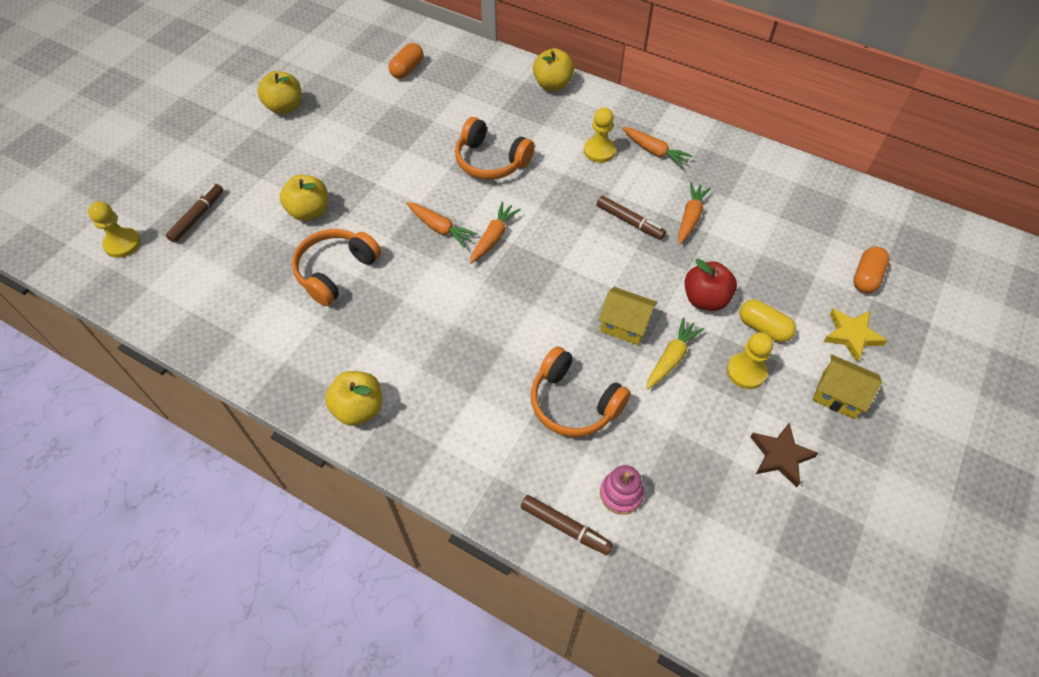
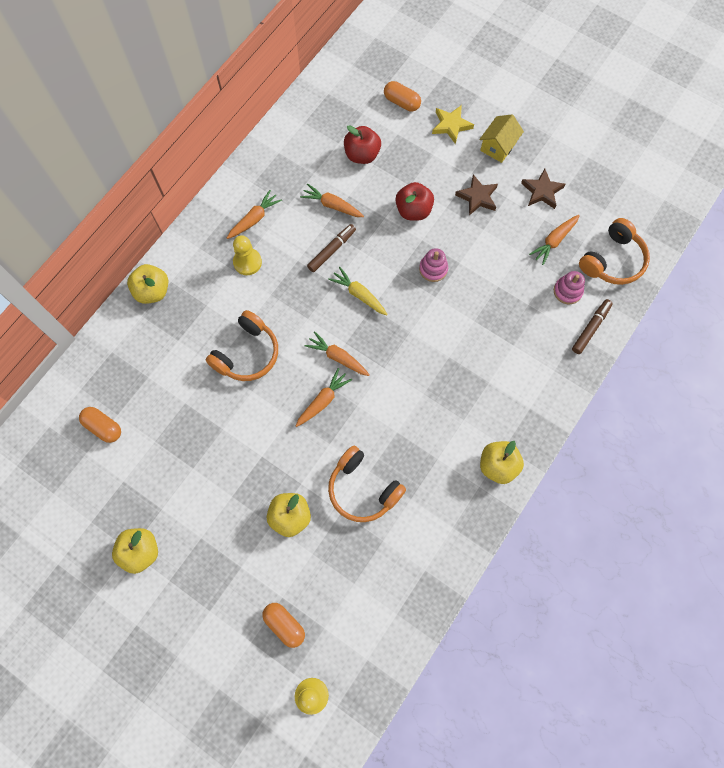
camera: 85 degrees left, 15 degrees up
(197, 217) = (284, 625): brown marker -> orange capsule
(574, 403) = (498, 312): orange headphones -> orange headphones (612, 260)
(625, 325) = (433, 269): yellow house -> pink stacking toy
(671, 358) = (464, 242): yellow carrot -> yellow carrot (359, 294)
(700, 474) = (554, 241): none -> orange carrot
(746, 372) = (477, 197): yellow pawn -> brown star
(763, 328) = (441, 178): yellow capsule -> none
(770, 241) = (362, 155): none -> red apple

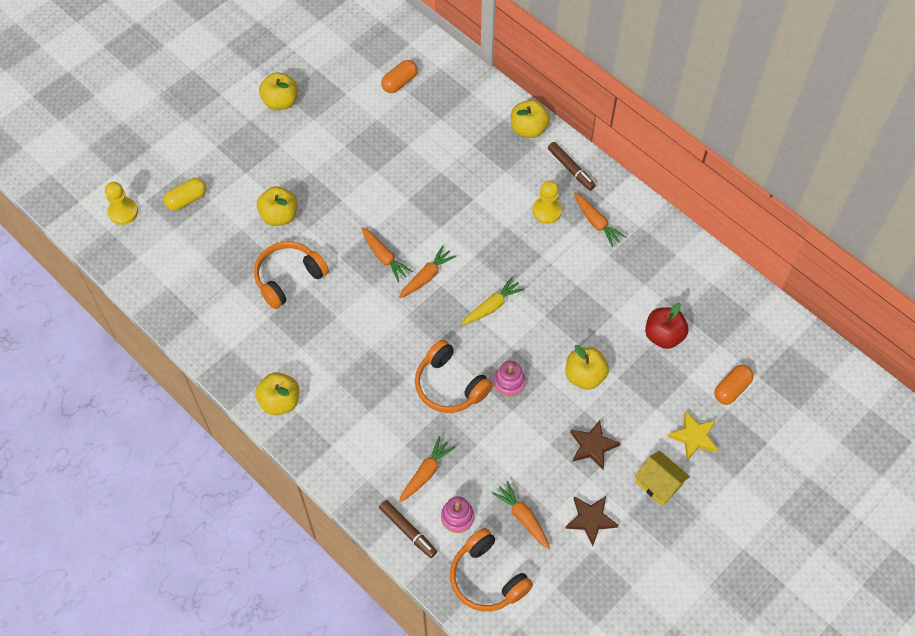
camera: 100 degrees right, 10 degrees down
(247, 353) = (447, 199): orange headphones -> orange headphones (450, 385)
(284, 625) = (187, 199): orange capsule -> yellow capsule
(331, 250) = (548, 288): brown marker -> brown marker (571, 169)
(332, 205) = (602, 296): orange carrot -> orange carrot (426, 473)
(413, 210) = (584, 376): red apple -> yellow apple

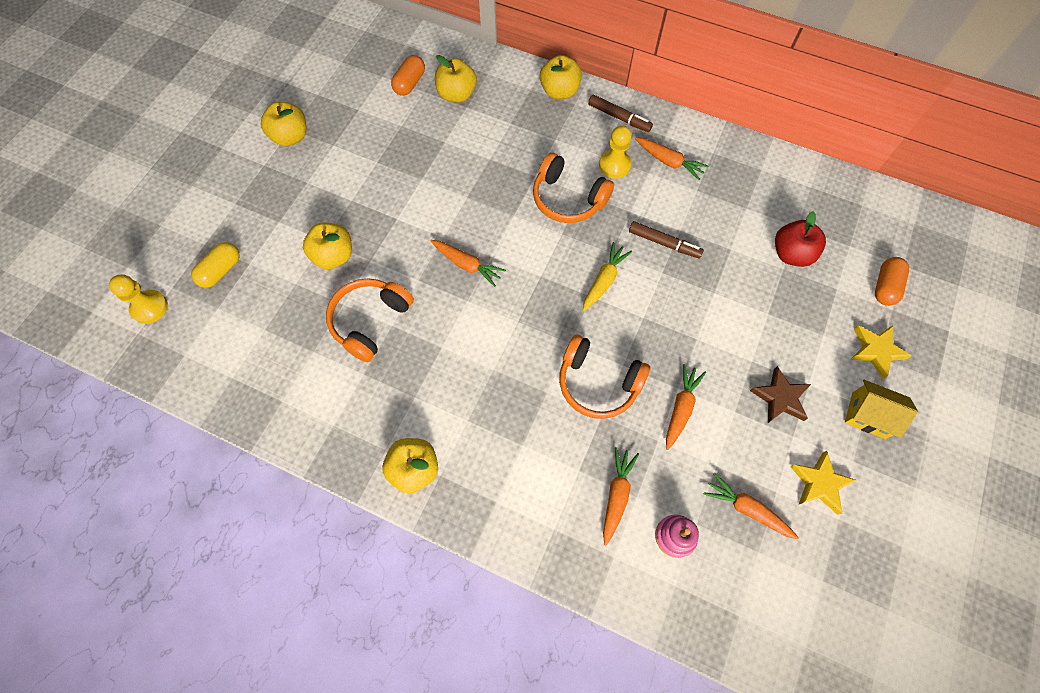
camera: 20 degrees left, 5 degrees up
(408, 530) = (627, 575): brown marker -> brown marker (664, 243)
(426, 276) = (521, 271): orange carrot -> orange carrot (681, 408)
(487, 578) = (742, 600): orange headphones -> orange headphones (568, 199)
(509, 382) = (660, 357): pink stacking toy -> none
(584, 376) = (734, 323): yellow apple -> yellow apple (457, 95)
(590, 519) = (819, 483): brown star -> yellow star

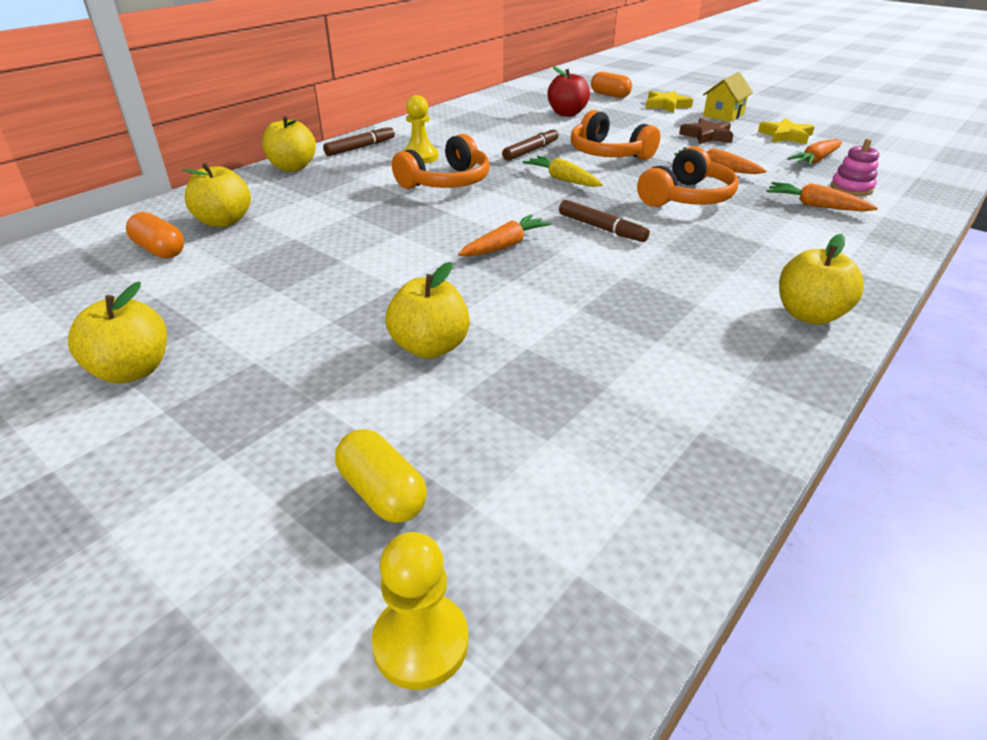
camera: 75 degrees left, 30 degrees down
(370, 321) = (567, 325): orange headphones -> orange headphones (608, 153)
(514, 323) = (601, 228): none -> brown marker
(669, 162) = (436, 137): orange carrot -> none

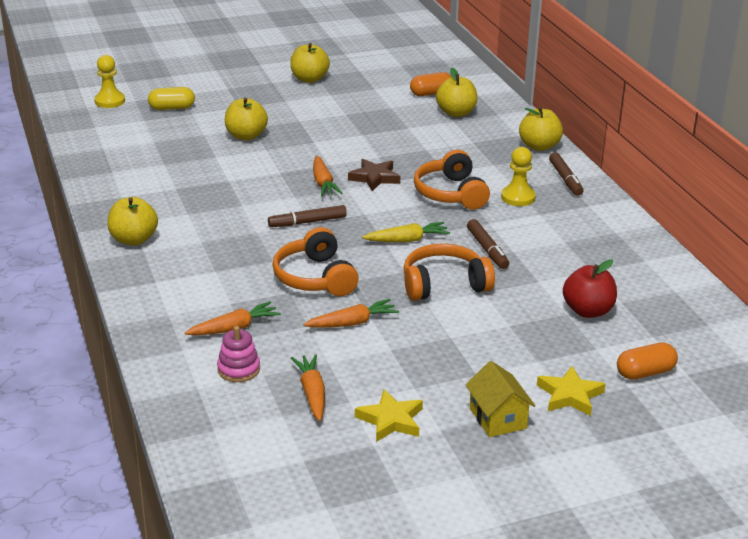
camera: 120 degrees right, 5 degrees down
(707, 136) = (439, 365): brown star -> brown star (374, 178)

